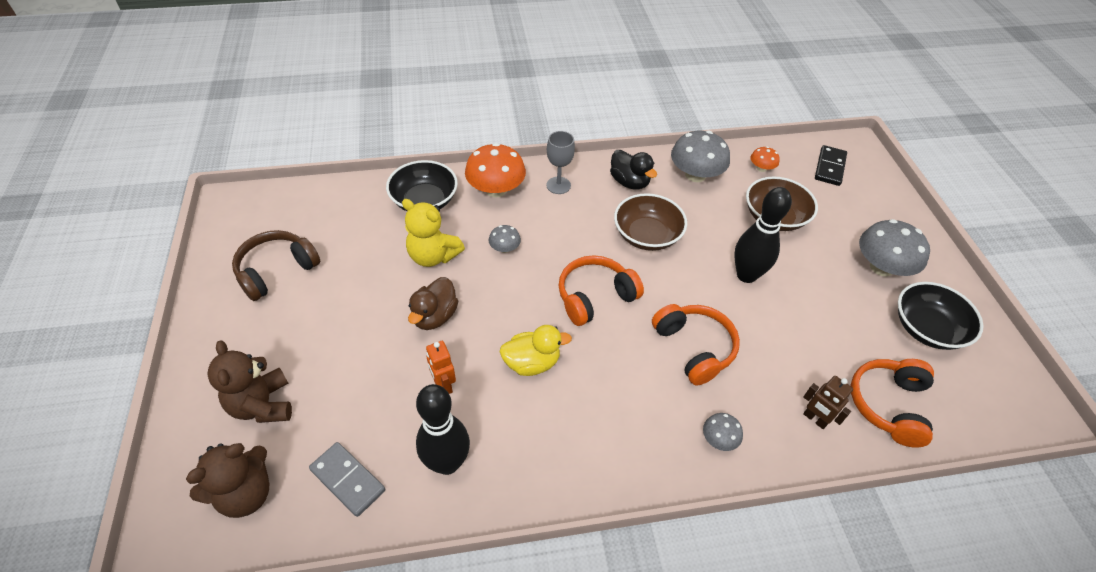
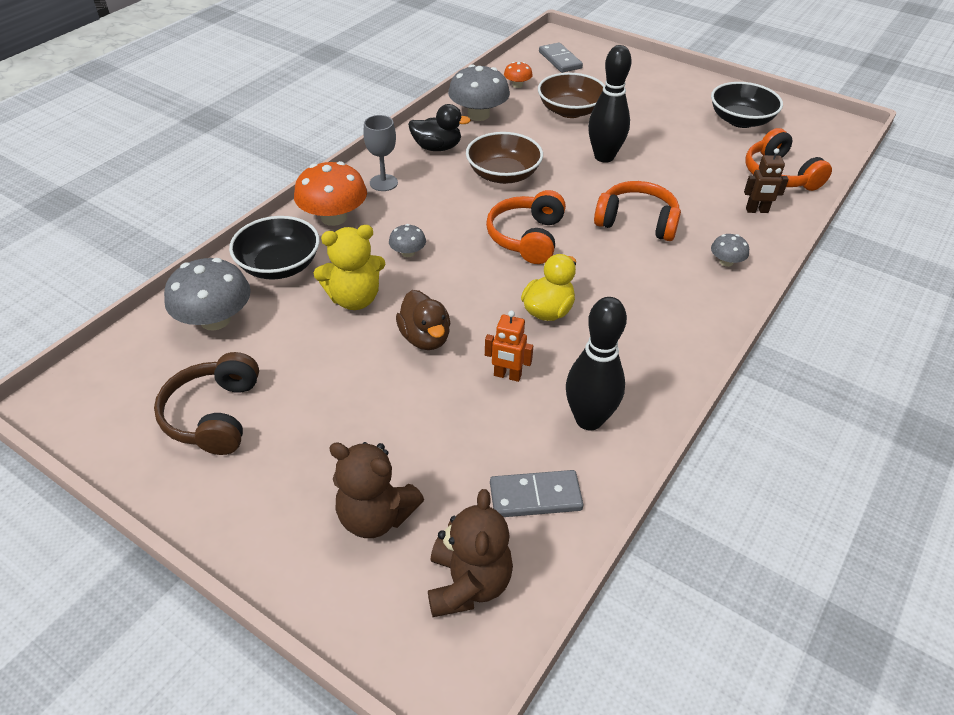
camera: 45 degrees left, 5 degrees down
(830, 167) = (560, 60): black domino -> grey domino
(881, 267) = (672, 102): grey mushroom -> grey mushroom (215, 319)

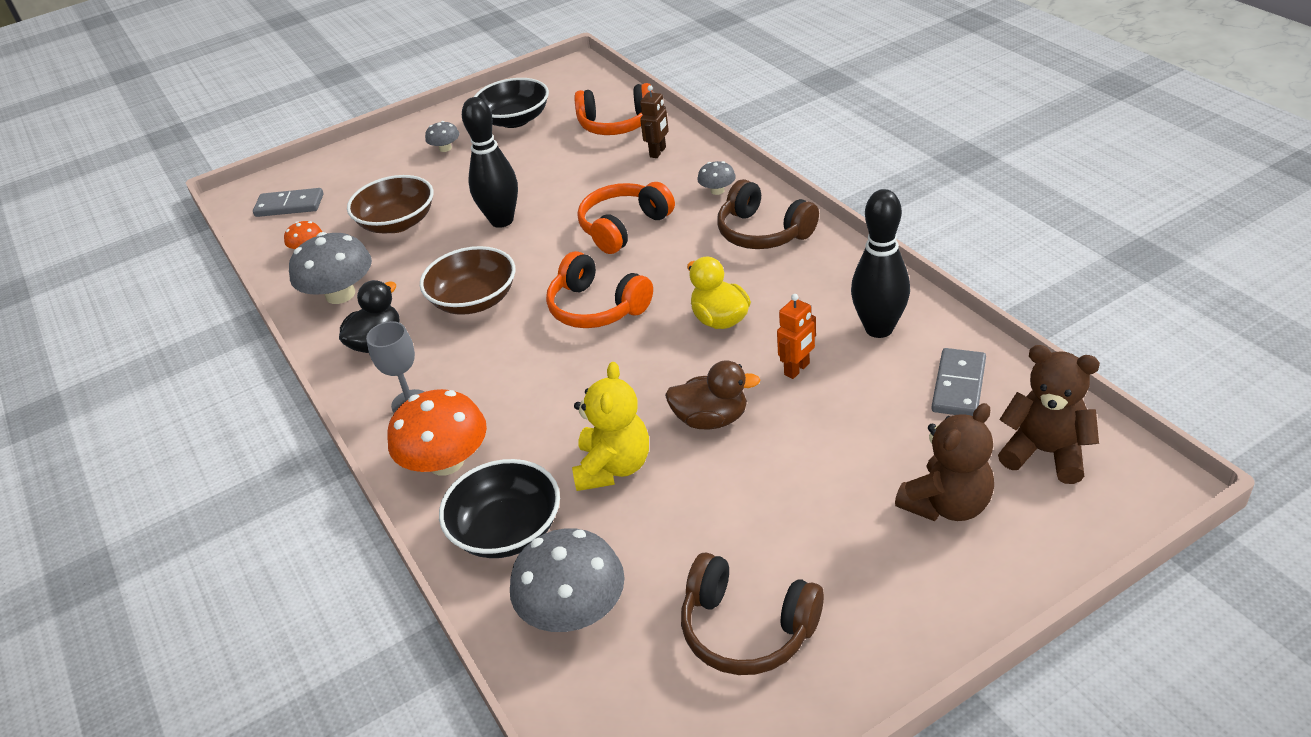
camera: 60 degrees left, 5 degrees down
(408, 253) = (560, 406): grey mushroom -> grey mushroom (445, 148)
(684, 307) = (763, 232): none -> brown headphones

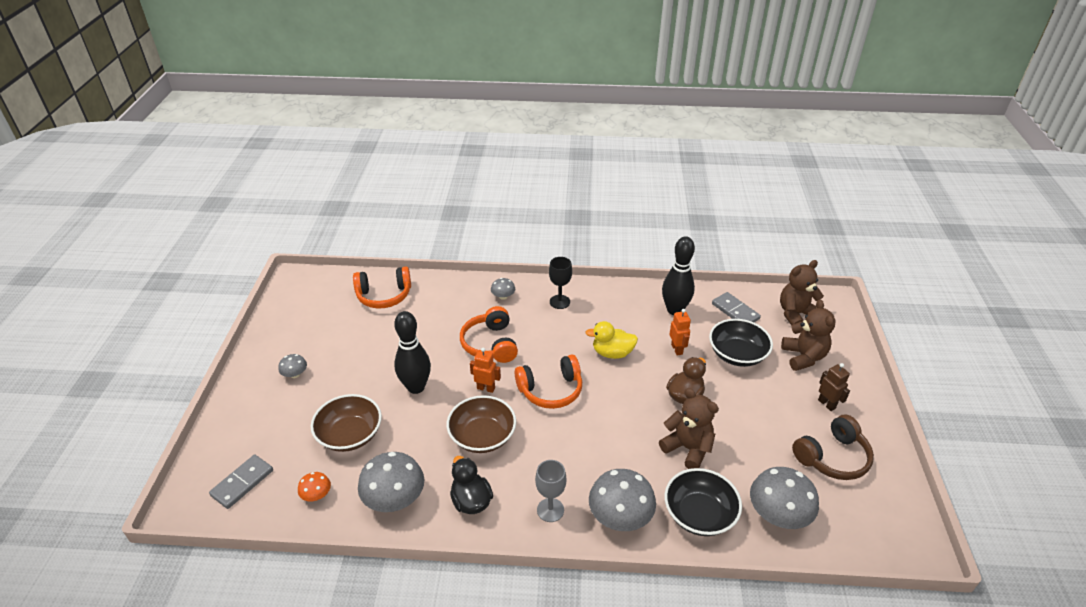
camera: 60 degrees left, 0 degrees up
(446, 462) = (620, 516): orange mushroom -> grey mushroom
(515, 120) = (312, 330): black bowl -> black bowl (737, 354)
(549, 263) = (486, 388): none -> orange robot
(613, 467) = (687, 448): yellow teddy bear -> brown teddy bear
(616, 124) = (384, 295): orange headphones -> orange headphones turned 45 degrees clockwise
(658, 152) = (437, 296): brown robot -> brown robot (826, 404)
(763, 232) = (559, 302): brown headphones -> black goblet

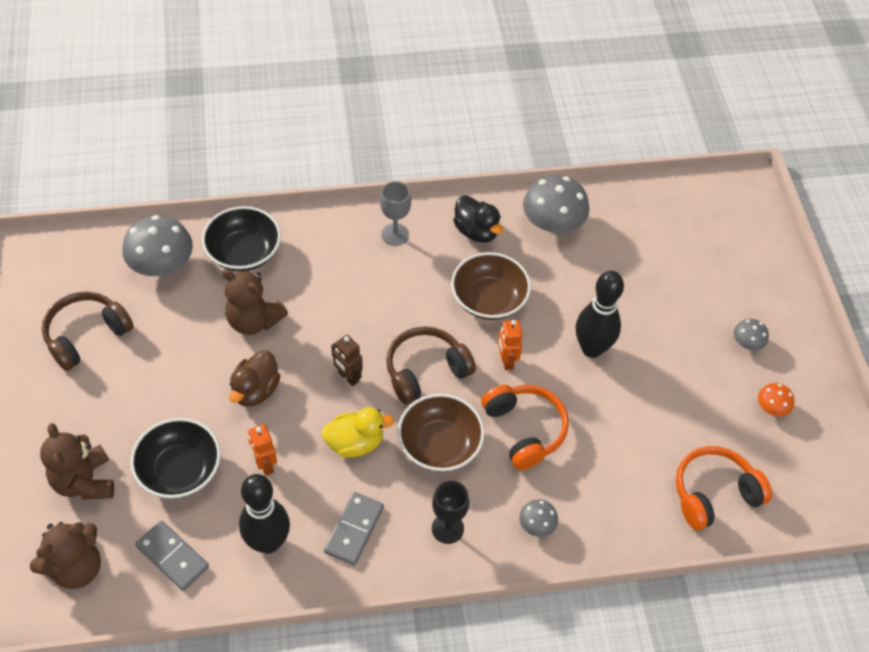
camera: 165 degrees right, 15 degrees up
(242, 483) = (710, 215): grey domino -> grey domino (354, 530)
(316, 495) = (630, 215): orange mushroom -> orange mushroom (772, 407)
(350, 435) = (634, 278): brown bowl -> brown bowl (439, 444)
(486, 388) = (506, 361): orange robot -> orange robot turned 75 degrees clockwise
(551, 390) = (426, 371): orange headphones -> brown headphones
(620, 516) = (324, 239): grey mushroom -> none
(826, 404) = (73, 407): brown robot -> brown robot (348, 377)

